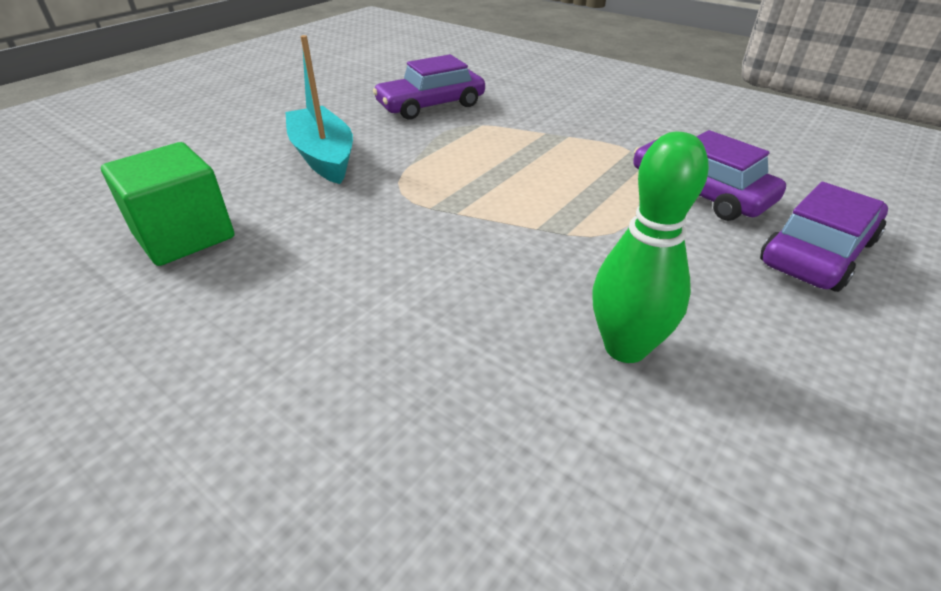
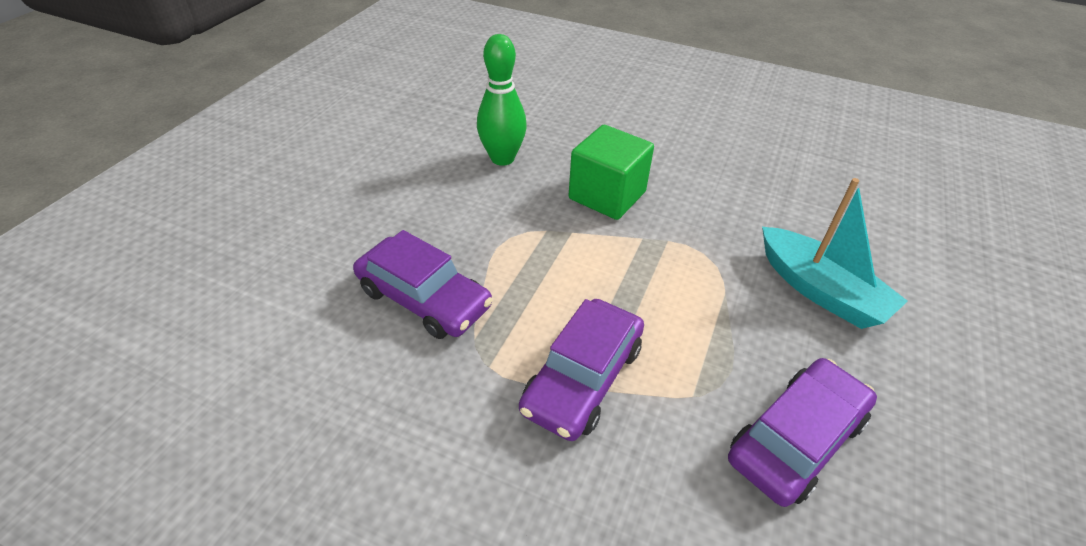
camera: 165 degrees right, 5 degrees up
(184, 236) = (820, 187): green cube -> green cube (607, 195)
(817, 252) = (349, 240): purple car -> purple car (583, 378)

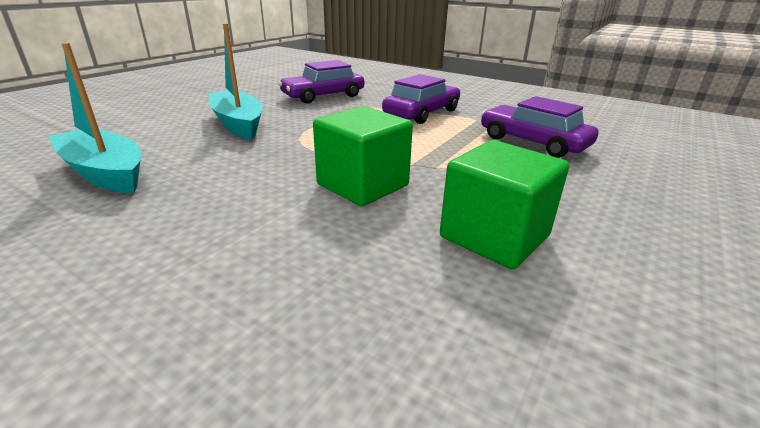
camera: 170 degrees left, 15 degrees down
(502, 158) = (494, 236): green bowling pin -> green cube
(826, 185) = (105, 173): none -> turquoise boat

